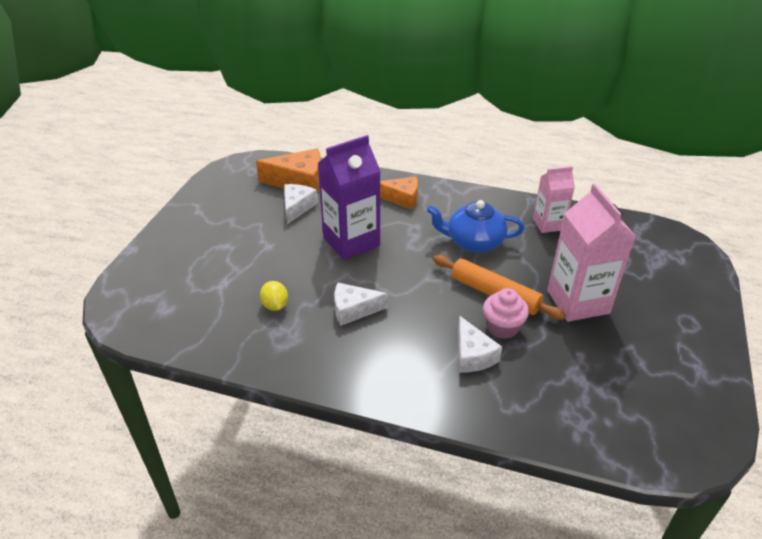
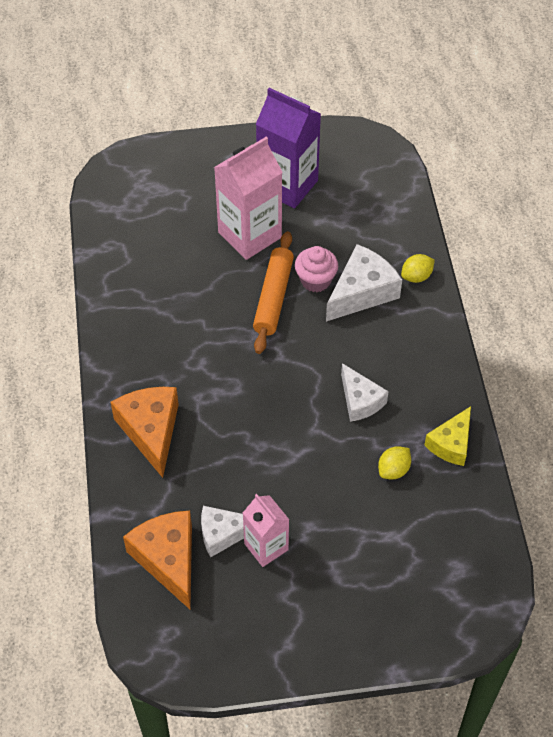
camera: 115 degrees left, 15 degrees up
(269, 351) = (451, 444): none -> yellow cheese
(351, 242) = (259, 447): purple carton -> purple carton (287, 185)
(402, 198) = (151, 431): orange cheese -> orange cheese, size x1.51
(472, 355) = (362, 292): white cheese -> white cheese, size x1.51
(473, 241) = (199, 337): blue teapot -> none
(473, 406) = (416, 276): none -> yellow lemon
(548, 224) = (135, 281): pink carton -> pink carton (266, 547)

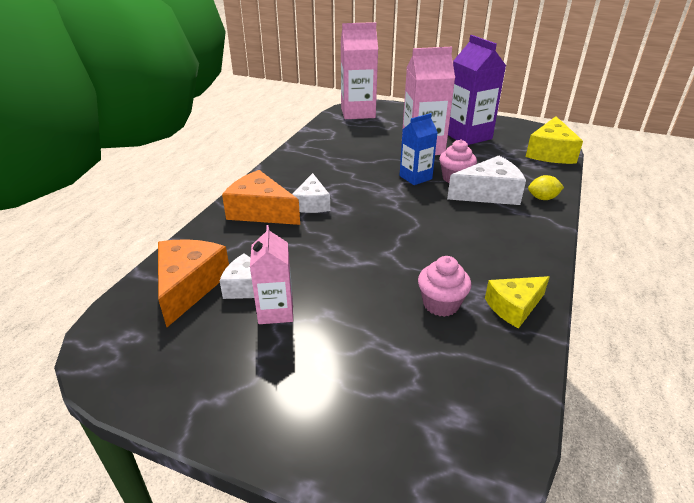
camera: 30 degrees right, 20 degrees down
(122, 186) = (358, 113): none -> pink carton
(151, 431) = (260, 211): orange cheese -> orange cheese turned 75 degrees counterclockwise
(273, 297) = (415, 177): orange rolling pin -> blue carton
(360, 401) = (442, 249): white cheese -> white cheese (312, 203)
(392, 183) = (550, 153): none -> yellow cheese
(393, 470) = (441, 304): yellow lemon -> pink cupcake

